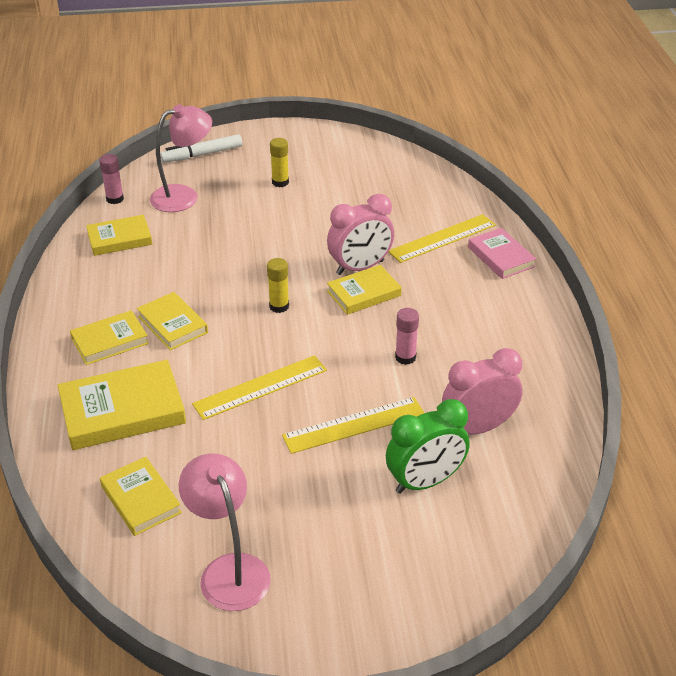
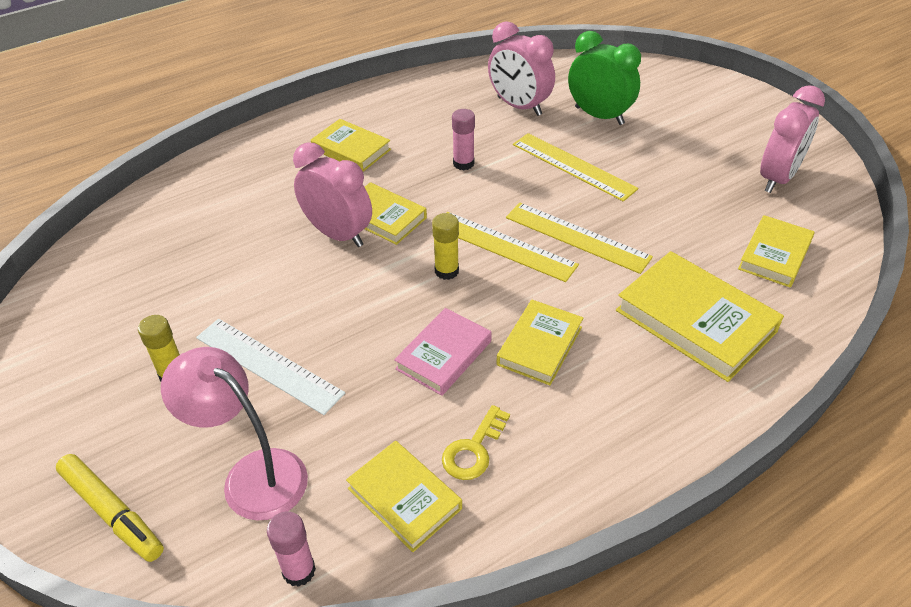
camera: 115 degrees left, 5 degrees up
(110, 341) = (610, 389): yellow book -> yellow book (351, 149)
(124, 271) = (473, 449): none -> yellow key
(202, 154) = (112, 513): white marker -> yellow marker
(229, 570) = (778, 178): pink lamp -> pink clock
(257, 215) = (269, 365): none -> white ruler
(442, 238) = (250, 192): yellow ruler -> yellow ruler (504, 246)
(501, 257) = (266, 147): pink book -> pink book (444, 355)

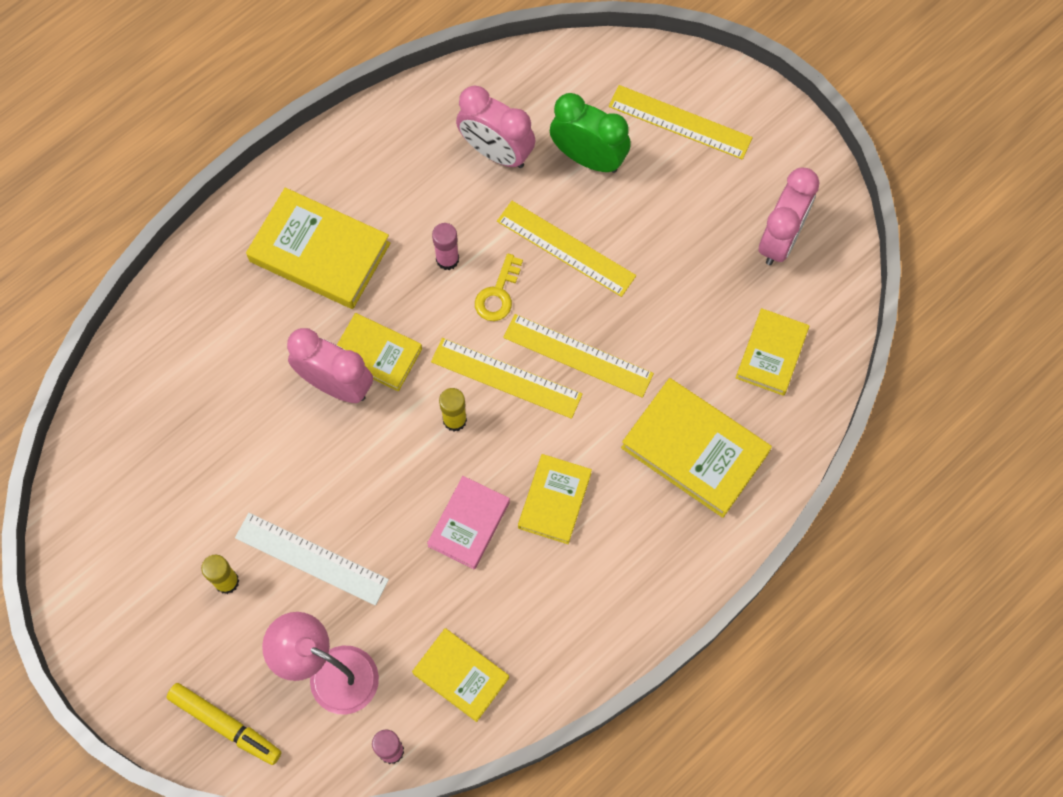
camera: 10 degrees left, 25 degrees up
(351, 149) = (320, 252): yellow book -> yellow book, size x1.60
(473, 449) = (510, 620): yellow key -> yellow key (498, 294)
(681, 103) = (680, 122): none -> yellow ruler

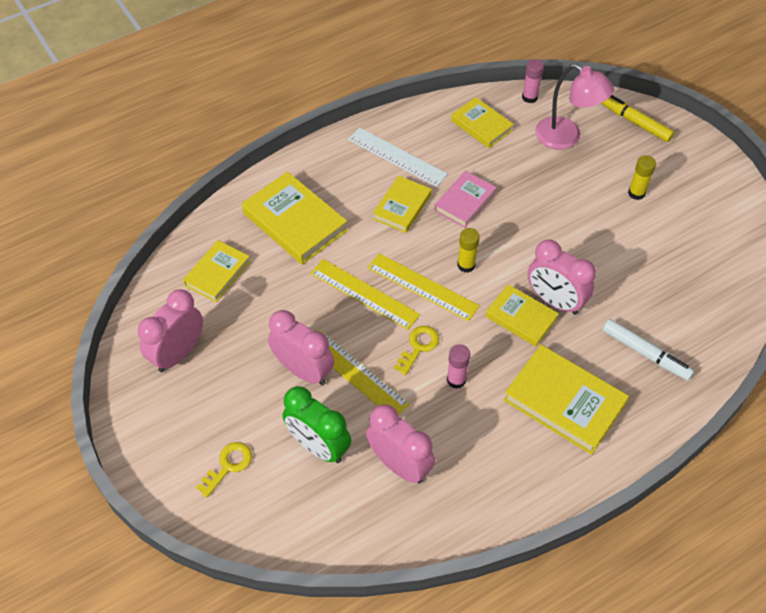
camera: 170 degrees left, 15 degrees down
(223, 330) = (645, 353): none -> white marker
(311, 558) = (577, 198): white ruler -> white ruler (397, 157)
(627, 242) = (303, 370): none -> pink clock
(680, 122) = (228, 466): yellow ruler -> yellow key

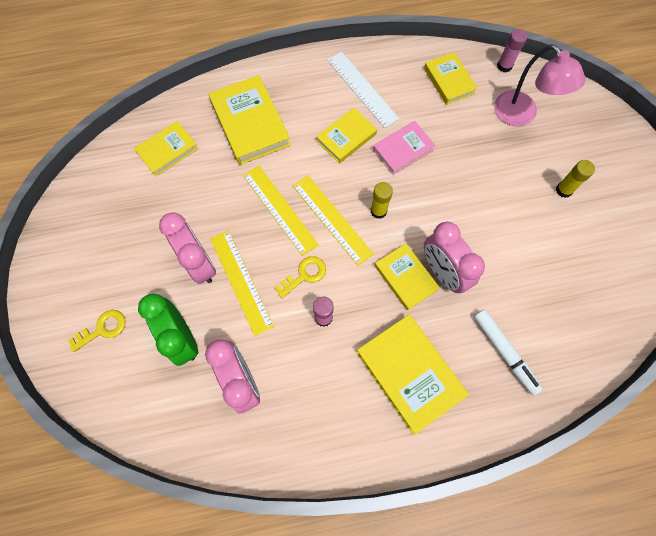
camera: 20 degrees right, 15 degrees up
(178, 353) = (106, 213): pink clock -> none
(634, 122) = (592, 118): yellow marker -> none

